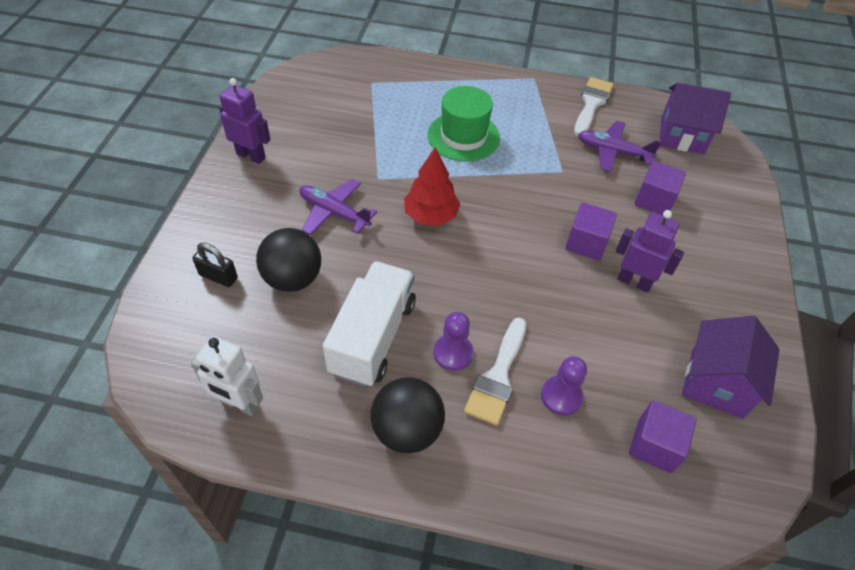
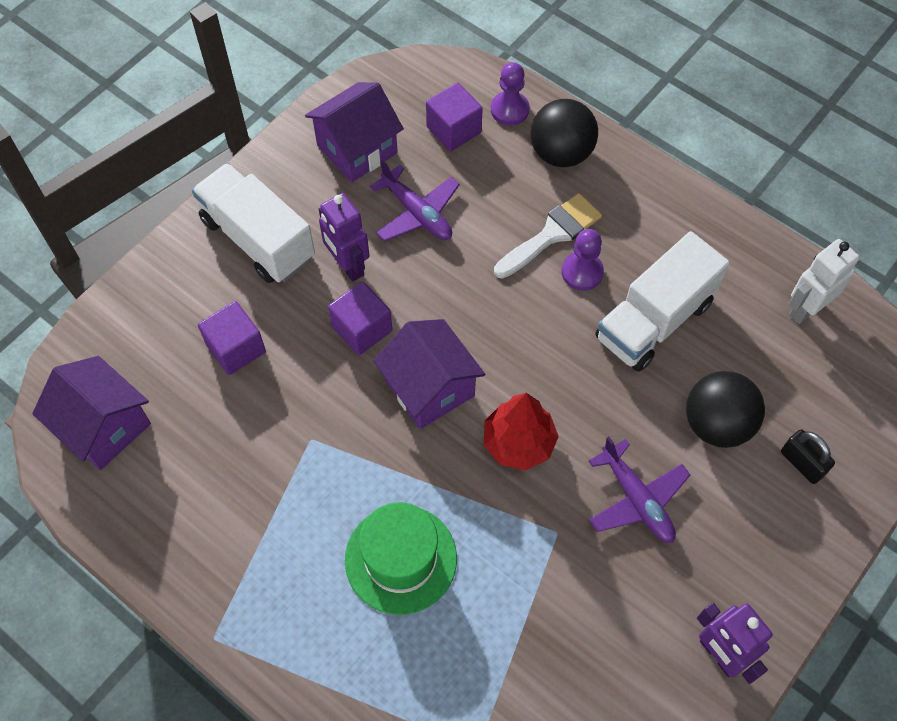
camera: 150 degrees left, 10 degrees up
(239, 404) = (806, 309): white robot -> white robot turned 90 degrees counterclockwise
(407, 430) = (658, 225): black ball -> black ball (561, 153)
(512, 225) = (429, 388): none -> purple house
(561, 396) = (504, 195): purple pawn -> purple pawn (509, 110)
(591, 104) = (173, 541): white brush -> none
(612, 152) = (220, 441): purple plane -> purple plane (417, 213)
(713, 273) = (258, 239): none -> white truck

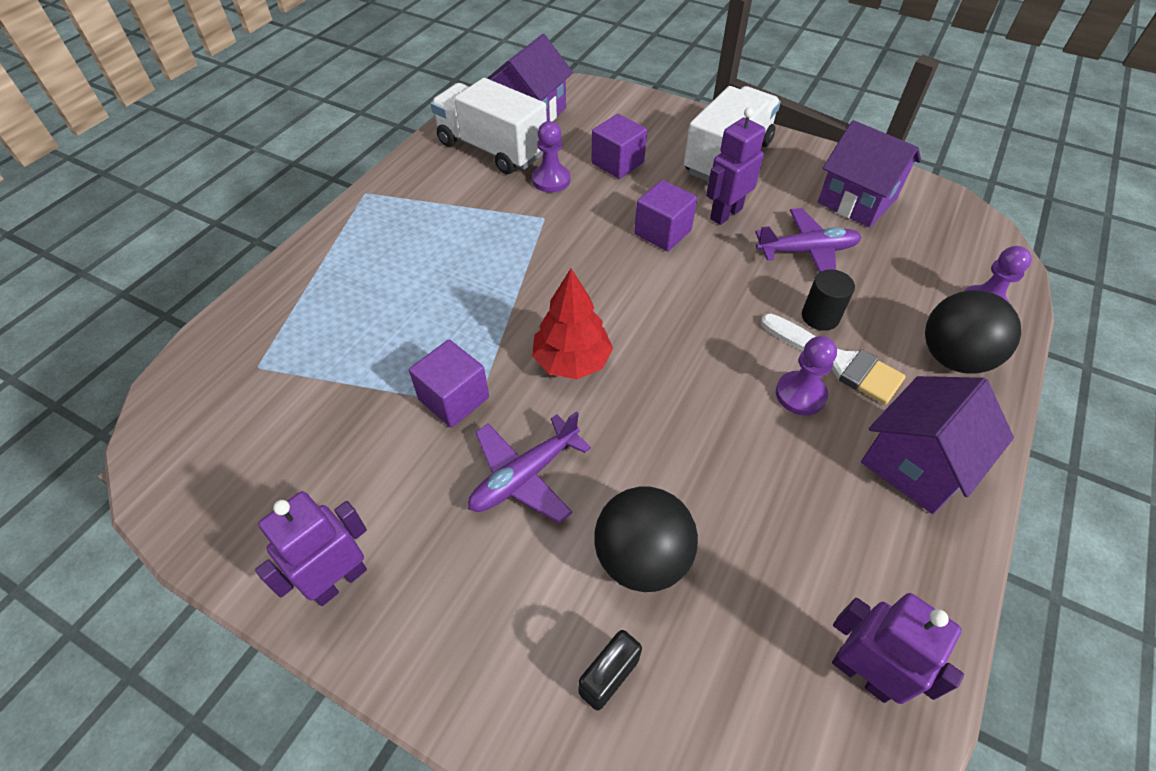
camera: 80 degrees right, 10 degrees down
(247, 423) = (551, 180): none -> purple pawn
(400, 559) = (438, 290): green hat -> none
(417, 213) = (807, 251): purple plane -> purple plane turned 135 degrees counterclockwise
(429, 388) = (615, 286): purple house -> purple house (915, 464)
(454, 130) = (925, 264): purple cube -> purple cube (454, 398)
(500, 230) = (820, 317): none -> black cylinder
(654, 320) = (765, 475): white truck -> white truck (492, 149)
(806, 309) = (862, 673): white robot -> purple robot

